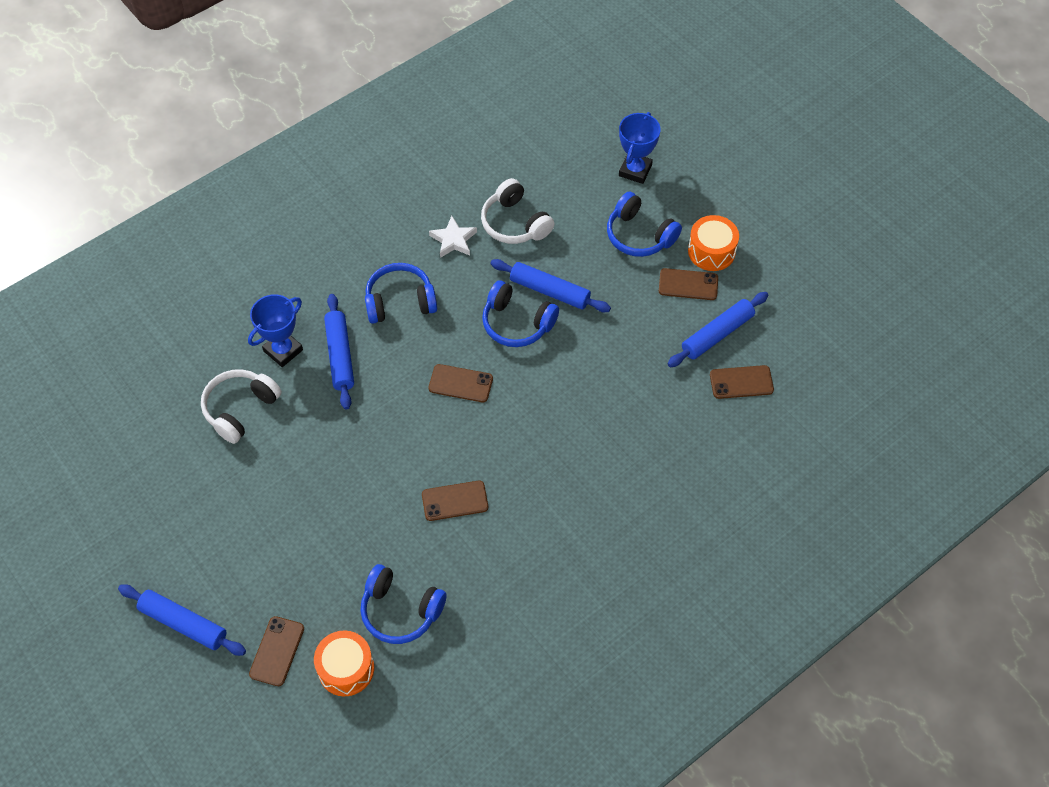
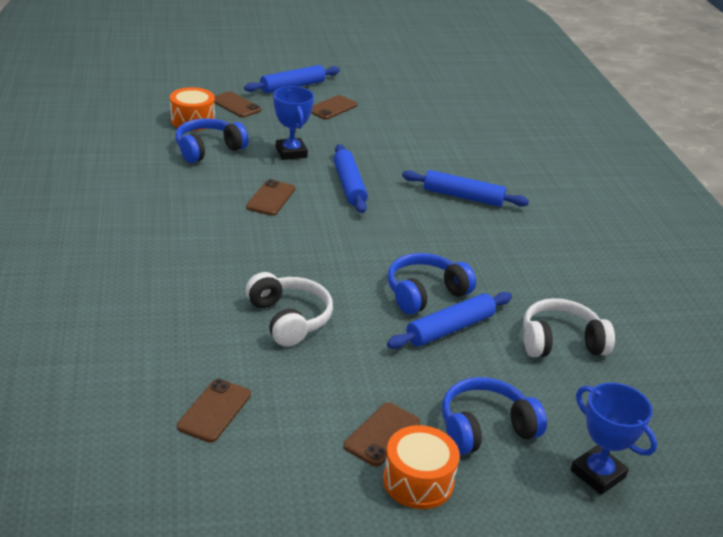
camera: 115 degrees right, 25 degrees down
(240, 409) = (445, 146): white headphones -> white headphones (289, 319)
(283, 350) = (489, 176): blue trophy -> blue trophy (291, 152)
(400, 302) = (501, 241): blue headphones -> none
(453, 240) = (560, 295): white star -> none
(460, 383) = (382, 240): brown phone -> brown phone (332, 108)
(717, 334) = (293, 423): blue rolling pin -> blue rolling pin (349, 185)

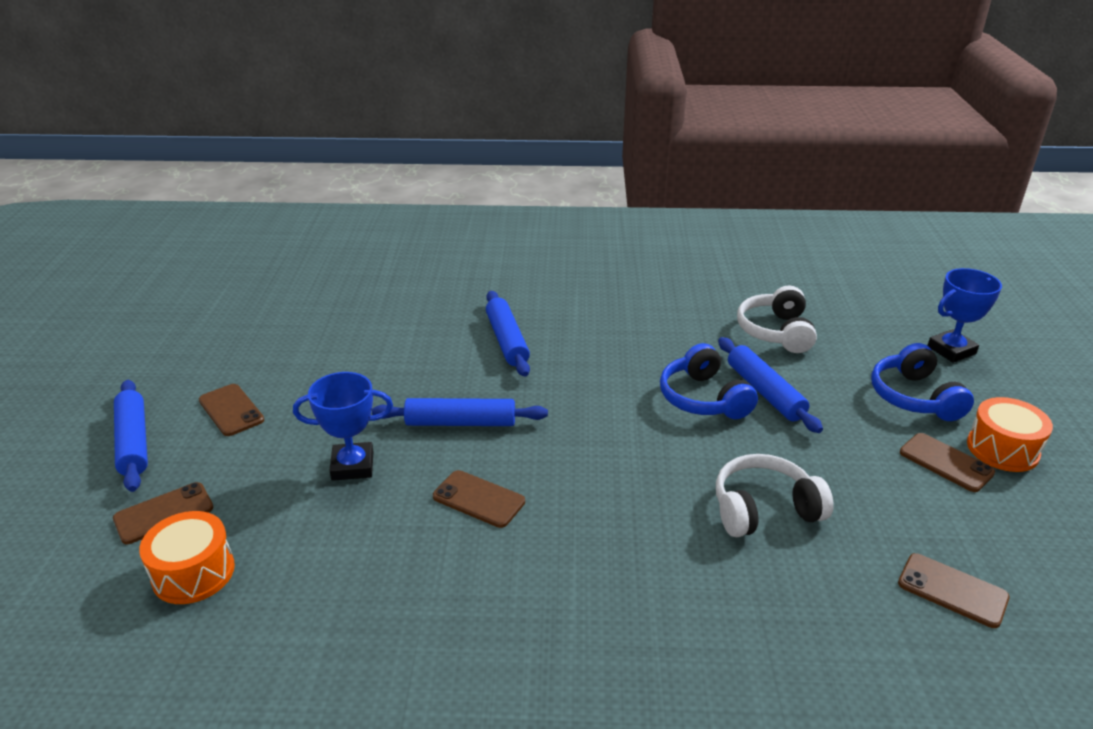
camera: 75 degrees left, 0 degrees up
(208, 149) = (309, 558): blue headphones -> none
(463, 196) = (507, 340): blue rolling pin -> blue rolling pin turned 45 degrees counterclockwise

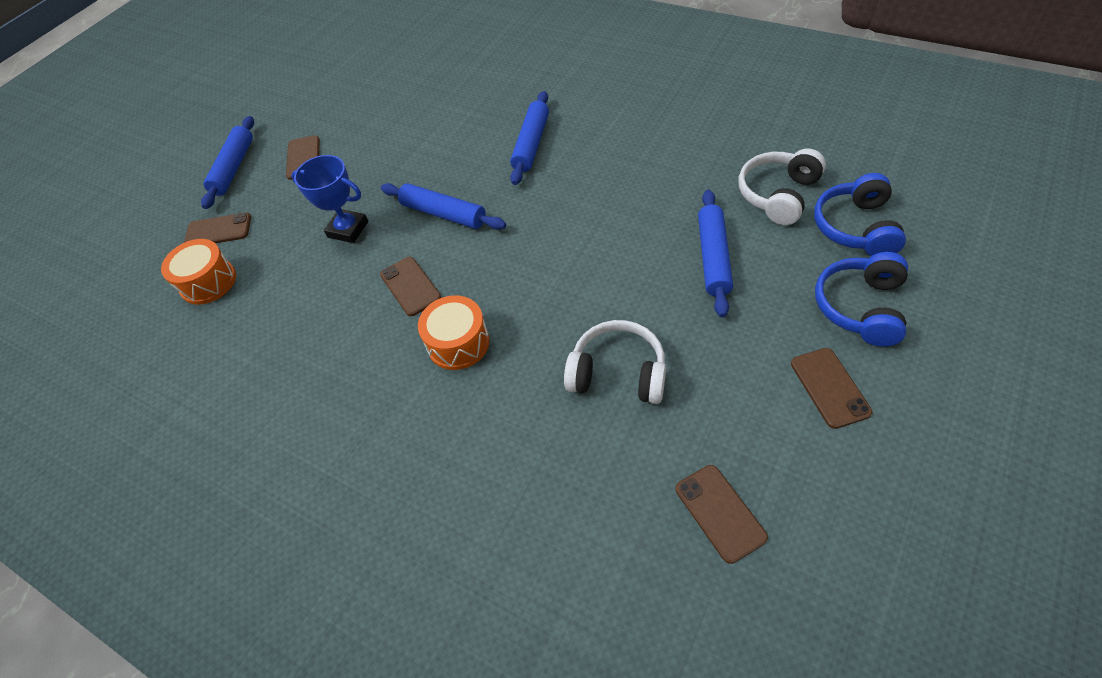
camera: 35 degrees right, 20 degrees up
(703, 398) = (652, 248): blue headphones -> blue headphones (856, 227)
(951, 350) = (953, 265): blue trophy -> none
(1002, 449) = (905, 394): orange drum -> orange drum (458, 343)

